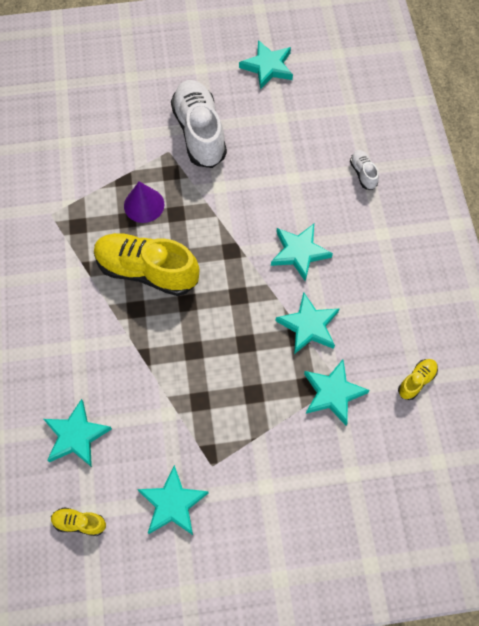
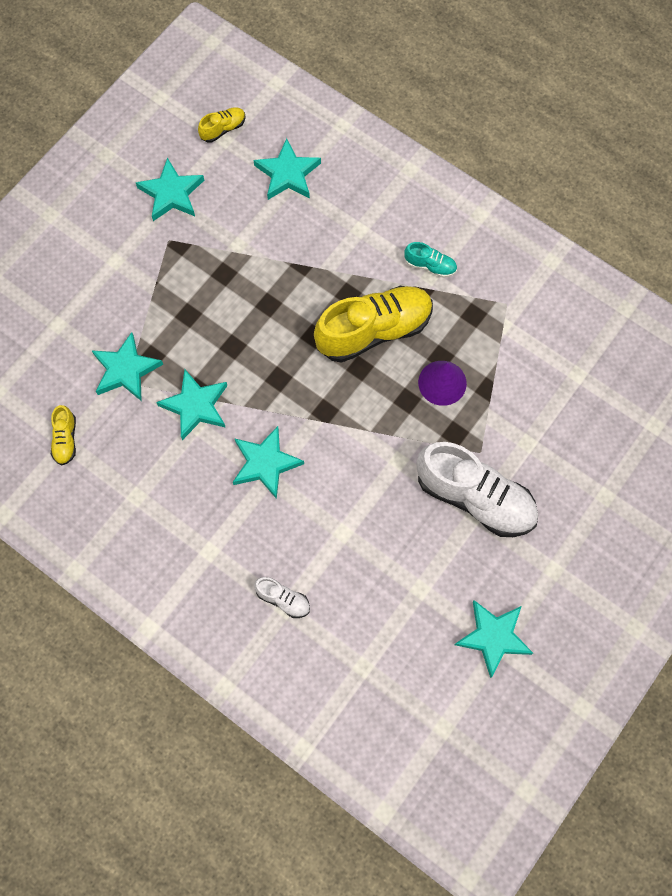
camera: 135 degrees right, 5 degrees up
(65, 279) = (430, 266): none -> turquoise shoe

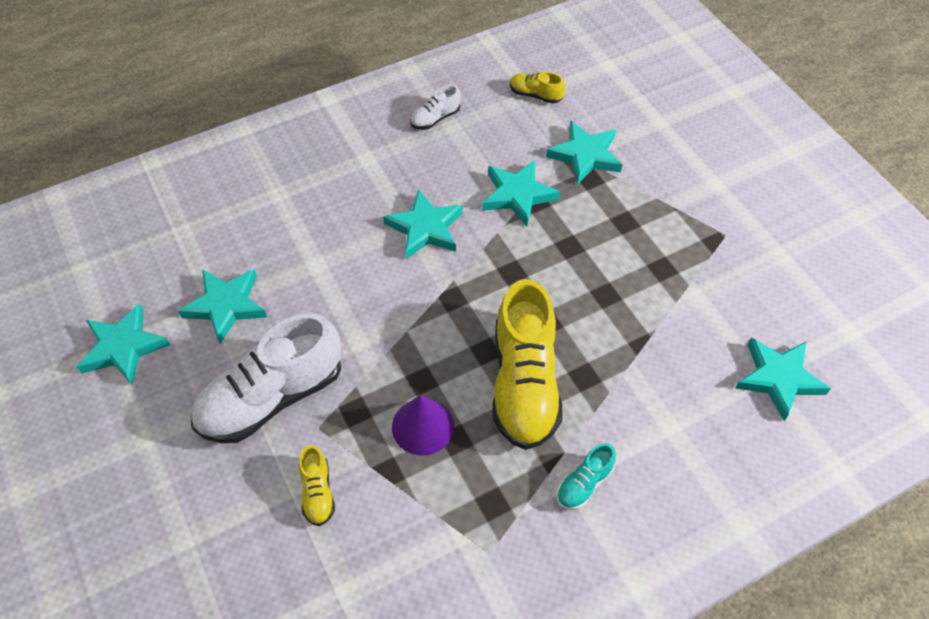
camera: 115 degrees right, 15 degrees down
(171, 193) = (786, 256): turquoise star -> turquoise star (226, 306)
(223, 129) = (866, 335): yellow shoe -> yellow shoe (317, 492)
(283, 599) = (285, 194): white shoe -> white shoe (435, 118)

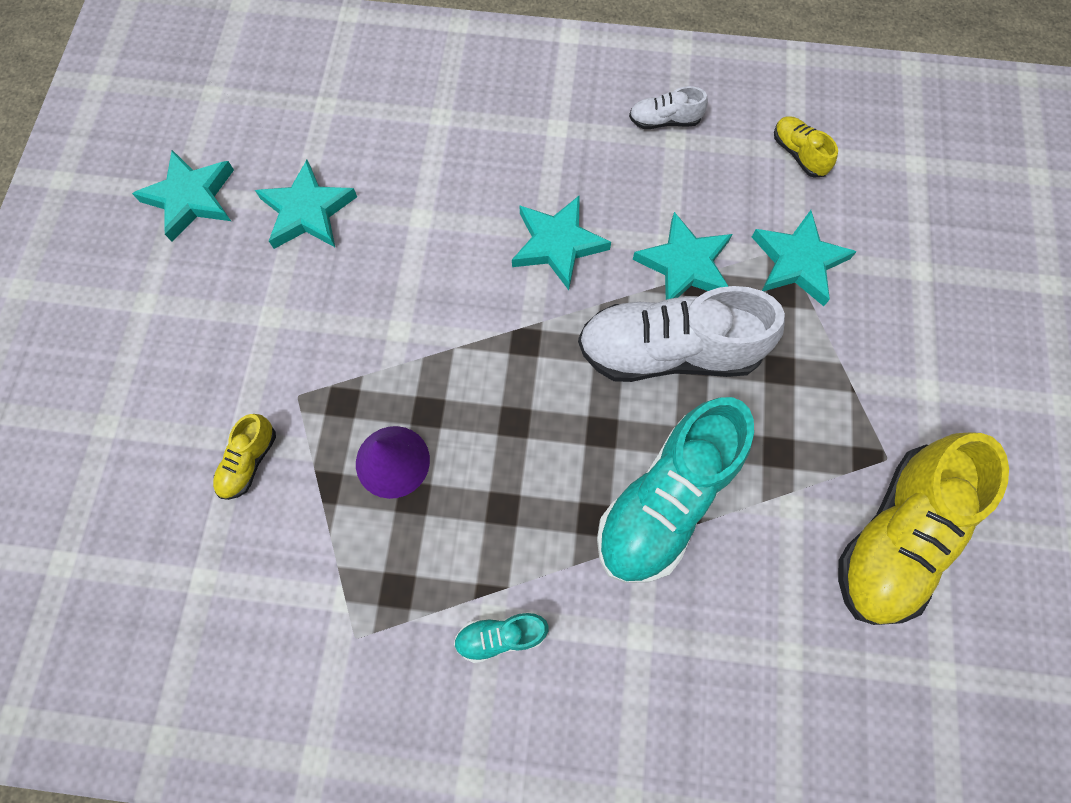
camera: 35 degrees right, 15 degrees up
(272, 397) = (279, 335): white shoe -> white shoe (668, 351)
(524, 383) = (525, 484): yellow shoe -> yellow shoe (895, 536)
(619, 337) = (666, 500): none -> turquoise shoe
(778, 378) = (808, 671): turquoise star -> none

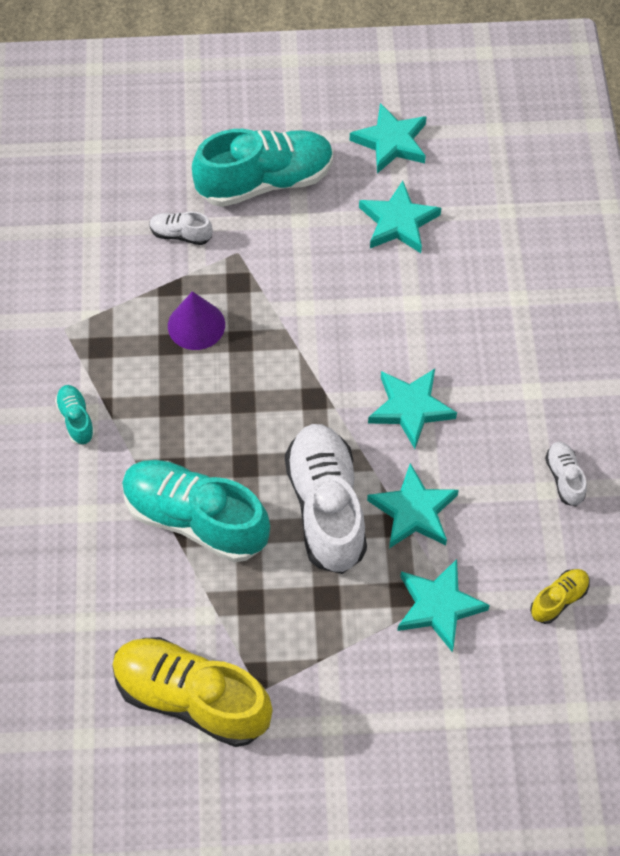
camera: 80 degrees right, 10 degrees down
(200, 347) = (265, 182): none -> turquoise shoe
(249, 462) = (181, 234): yellow shoe -> white shoe

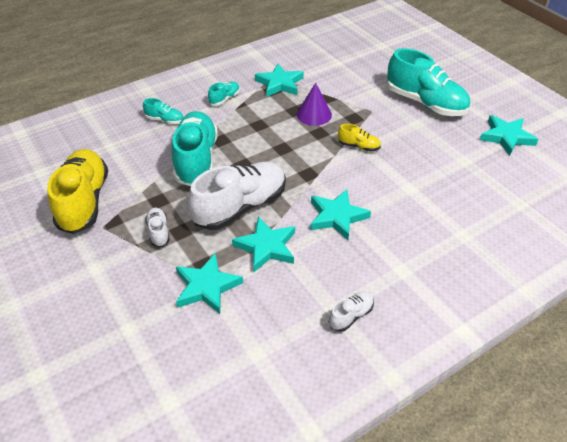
camera: 60 degrees right, 15 degrees down
(72, 523) = (165, 120): none -> turquoise shoe
(181, 234) = (362, 89): white shoe -> white shoe (158, 232)
(398, 222) = (457, 161): turquoise star -> turquoise star (280, 83)
(558, 599) = (253, 352): yellow shoe -> yellow shoe (358, 146)

